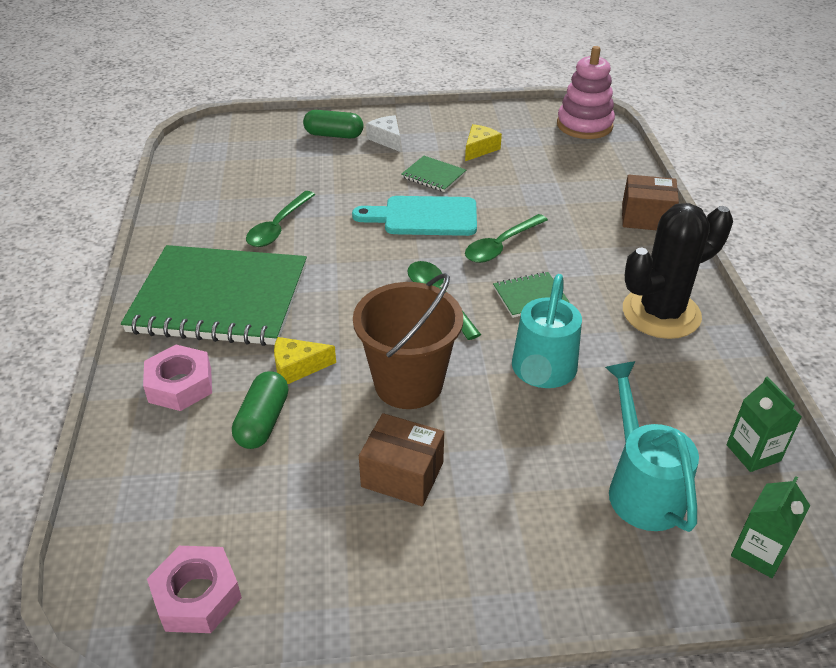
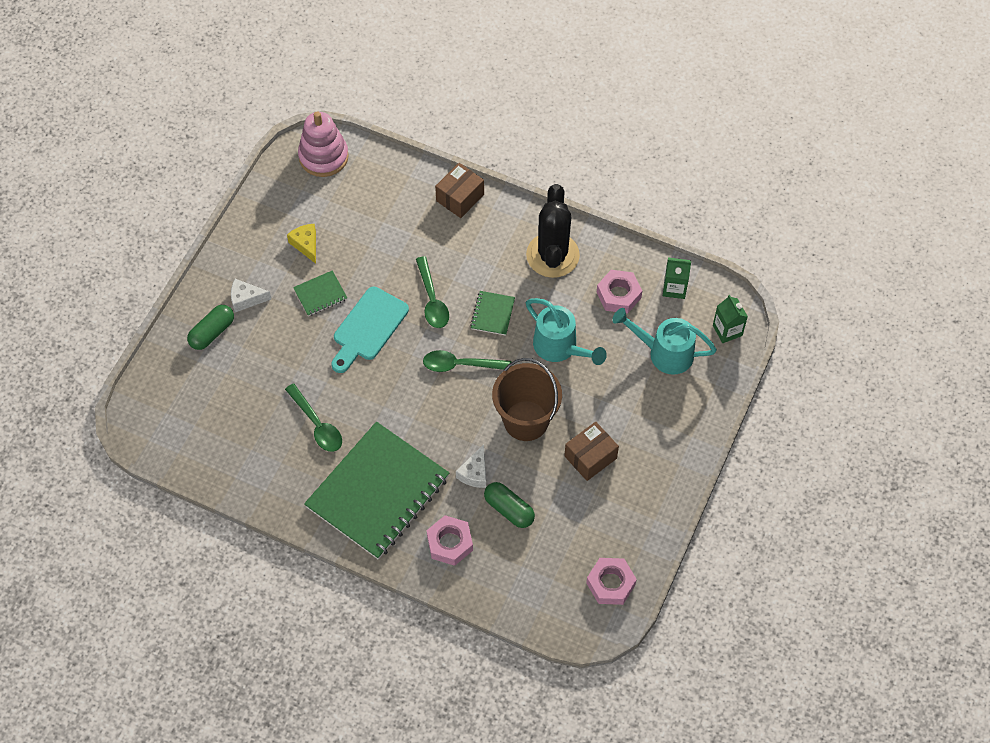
camera: 60 degrees left, 20 degrees up
(297, 367) = (474, 473): yellow cheese -> white cheese
(676, 397) = (618, 295): none -> pink nut

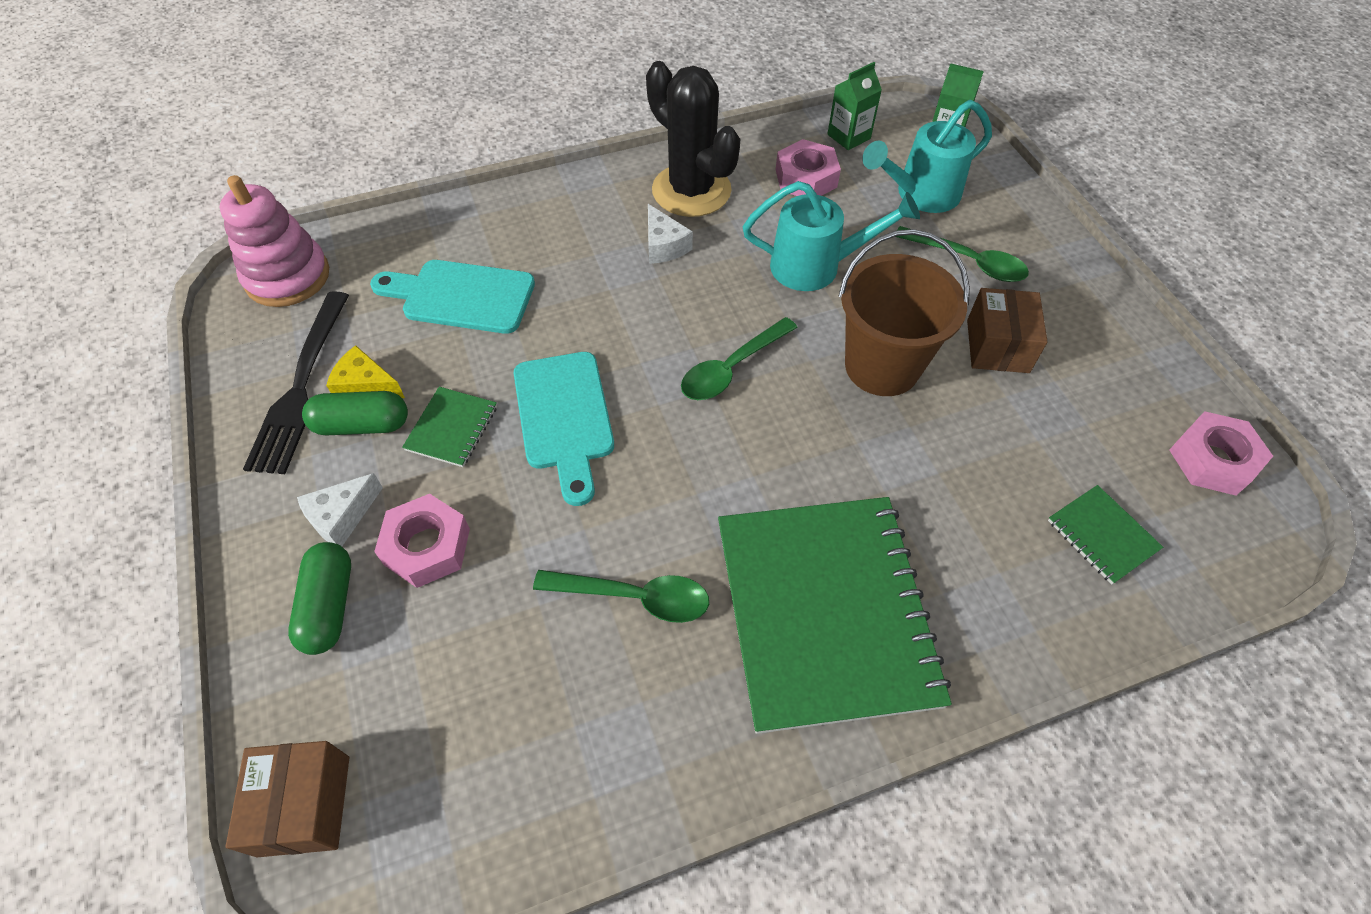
camera: 45 degrees left, 5 degrees down
(281, 223) = (301, 387): none -> black fork
(386, 229) = (461, 296): none -> turquoise cutting board
(432, 300) = (610, 327): green spoon -> green spoon (968, 261)
(450, 543) = (995, 590): pink nut -> pink nut (427, 546)
(460, 198) = (518, 207): brown box -> brown box (304, 805)
(474, 473) = (907, 474): white cheese -> white cheese (664, 246)
(492, 314) = (699, 289): green notebook -> green notebook (1102, 535)
(509, 509) = (1000, 480): green capsule -> green capsule (362, 425)

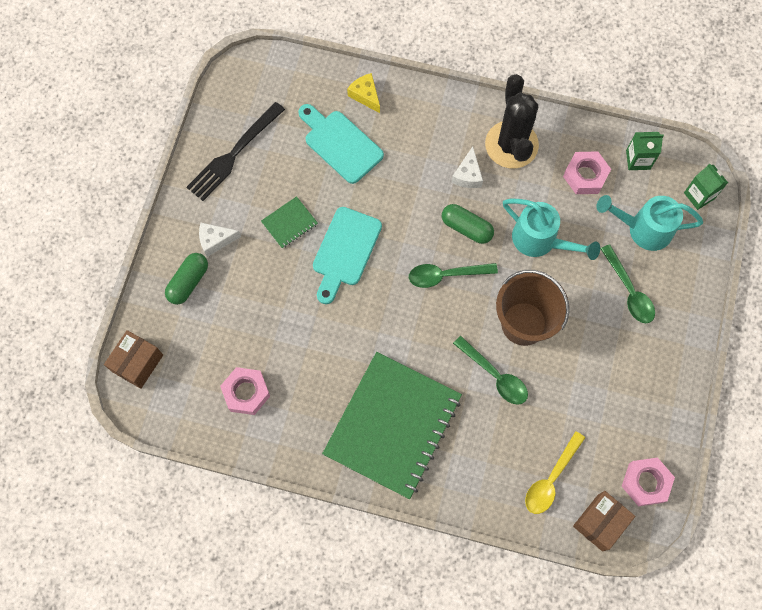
camera: 35 degrees right, 15 degrees up
(287, 277) = (261, 77): pink stacking toy -> none
(362, 425) = (250, 195): green capsule -> green capsule (466, 228)
(366, 386) = (264, 173): yellow cheese -> yellow cheese (365, 95)
(427, 546) = (243, 280): pink nut -> pink nut (246, 393)
(634, 597) = (316, 363): green spoon -> green spoon (495, 375)
(997, 346) = (595, 351): brown box -> brown box (600, 522)
(1102, 535) = (551, 479): green notebook -> yellow spoon

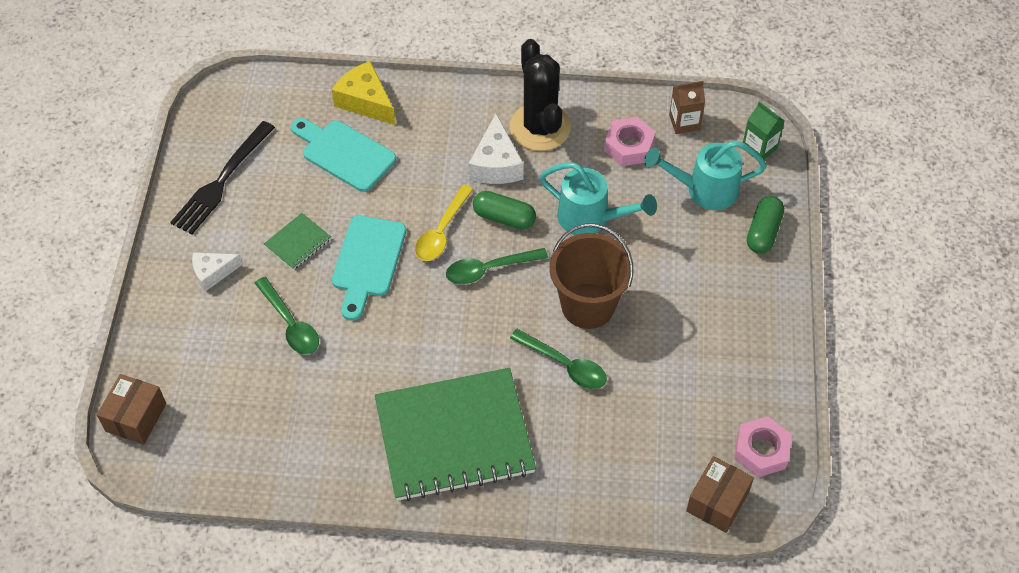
camera: 10 degrees left, 15 degrees down
(188, 282) = (186, 321): green capsule -> green capsule (763, 232)
(246, 393) = (273, 429): pink nut -> none
(365, 95) = (365, 101): yellow cheese -> yellow cheese, size x1.53
(393, 426) = (454, 437): green notebook -> green notebook turned 60 degrees clockwise
(467, 175) = (496, 164): white cheese -> white cheese, size x1.53
(551, 479) = (651, 464): yellow spoon -> yellow spoon (442, 231)
(629, 291) = (701, 254): green spoon -> green spoon (290, 324)
(638, 160) = (684, 122): green carton -> brown carton

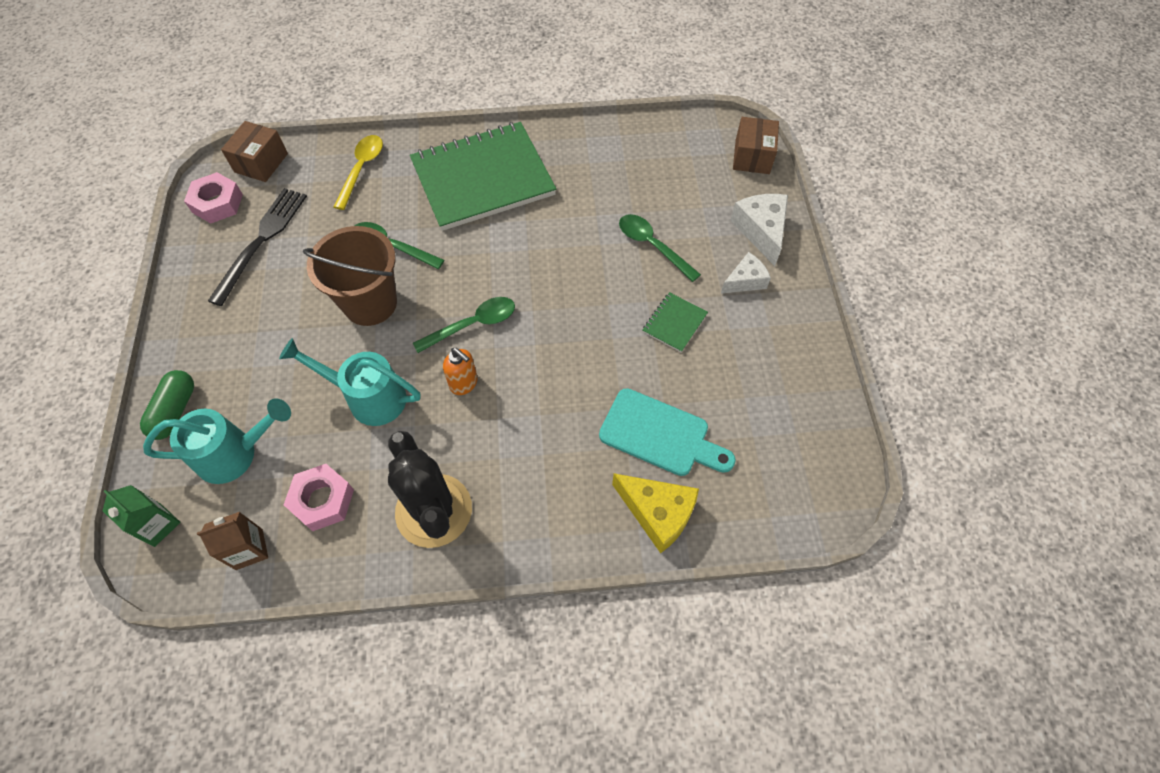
camera: 170 degrees right, 5 degrees up
(221, 181) = (782, 378): black fork -> black fork (261, 240)
(367, 262) = (597, 314): turquoise cutting board -> none
(442, 231) = (529, 358): yellow spoon -> yellow spoon (361, 169)
(496, 164) = (482, 449): white cheese -> white cheese (761, 231)
(504, 218) = (464, 383): green capsule -> orange soap dispenser

